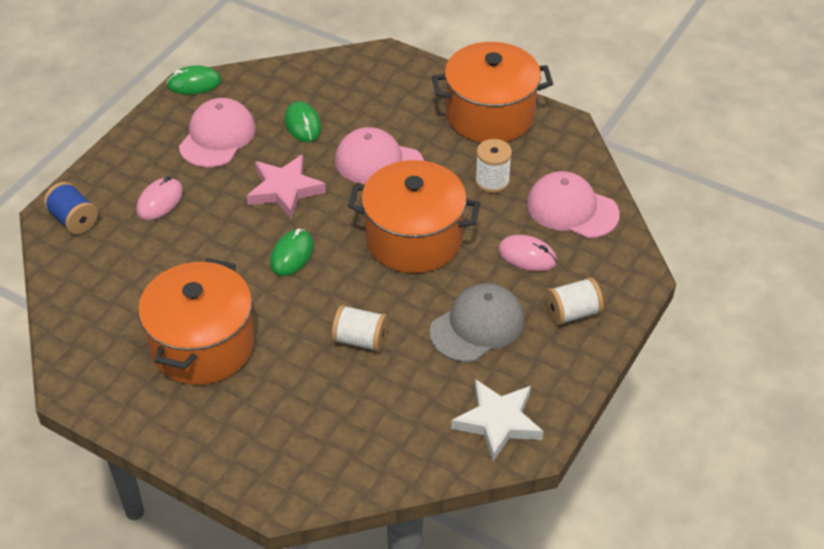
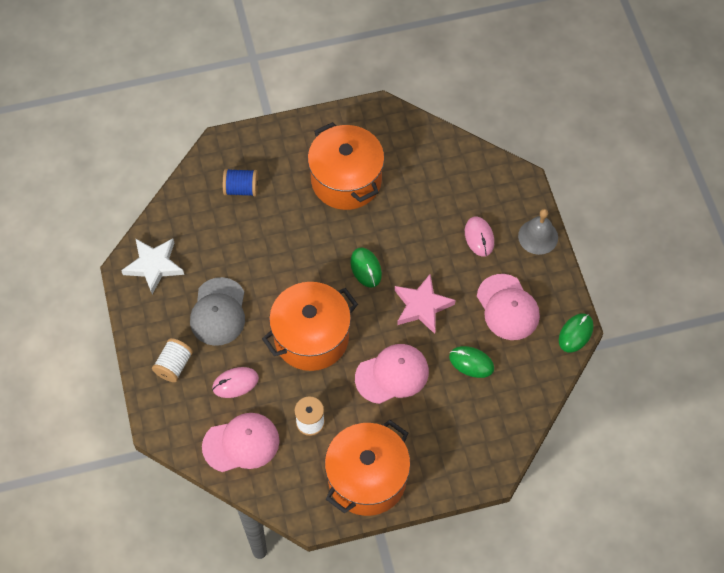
camera: 135 degrees right, 15 degrees up
(74, 220) = (506, 187): blue spool -> blue spool (241, 189)
(113, 164) = (538, 236): none -> grey bell
(360, 340) = (271, 251): white spool -> none

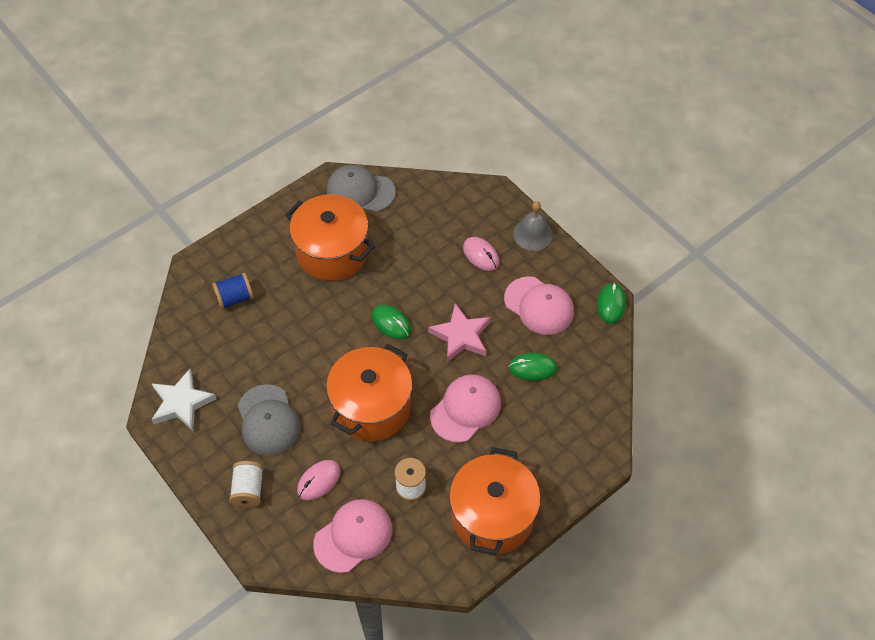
camera: 25 degrees left, 5 degrees down
(399, 131) = (360, 191): none -> grey cap

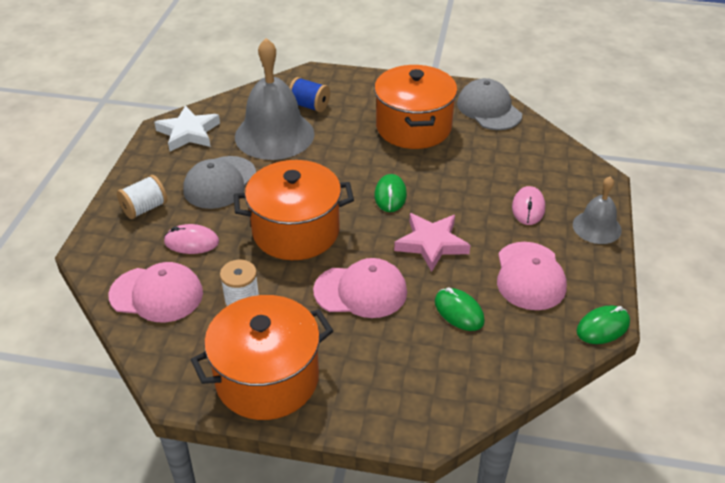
camera: 50 degrees right, 15 degrees down
(247, 346) = (274, 135): none -> grey bell

